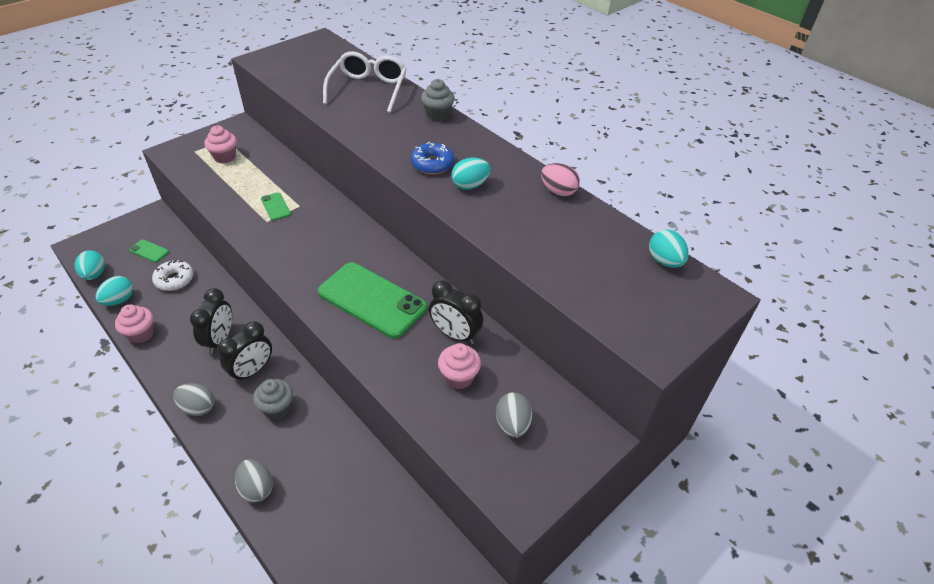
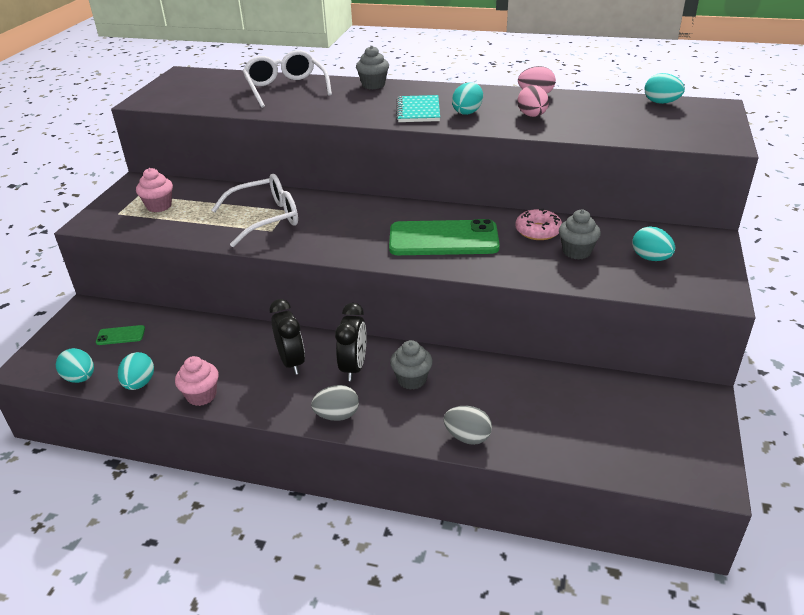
camera: 30 degrees left, 10 degrees down
(174, 280) = (181, 343): white donut -> none
(275, 206) = (265, 218): green phone -> white glasses
(432, 164) = (418, 111): blue donut -> turquoise notebook
(455, 335) = (538, 231): black clock -> pink donut
(458, 377) = (576, 252): pink cupcake -> grey cupcake
(512, 424) = (650, 258): grey egg -> turquoise egg
(518, 218) = (532, 116): none -> pink egg

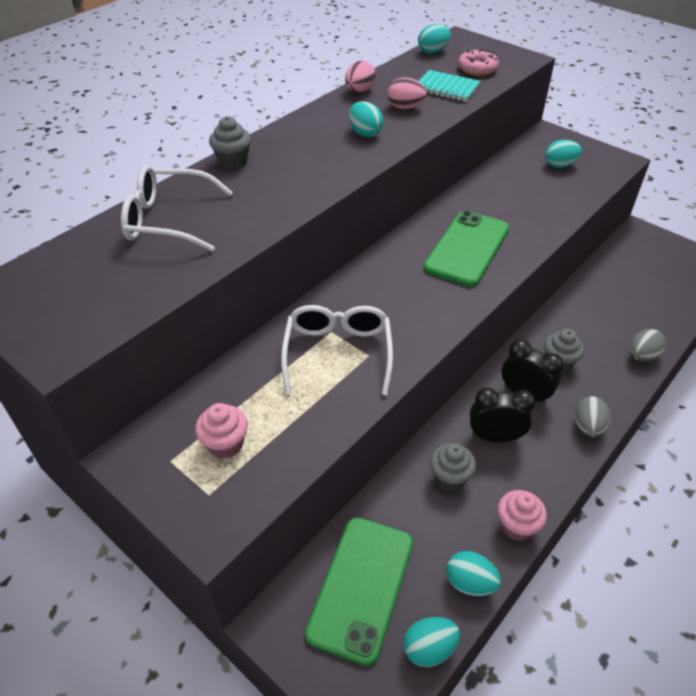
camera: 65 degrees left, 10 degrees up
(120, 335) = (361, 587): green phone -> green phone, size x2.34
(418, 111) = (334, 156): turquoise notebook -> turquoise notebook (446, 88)
(538, 231) = (487, 197): pink donut -> pink donut (477, 69)
(576, 252) = (531, 191): grey cupcake -> grey cupcake (449, 478)

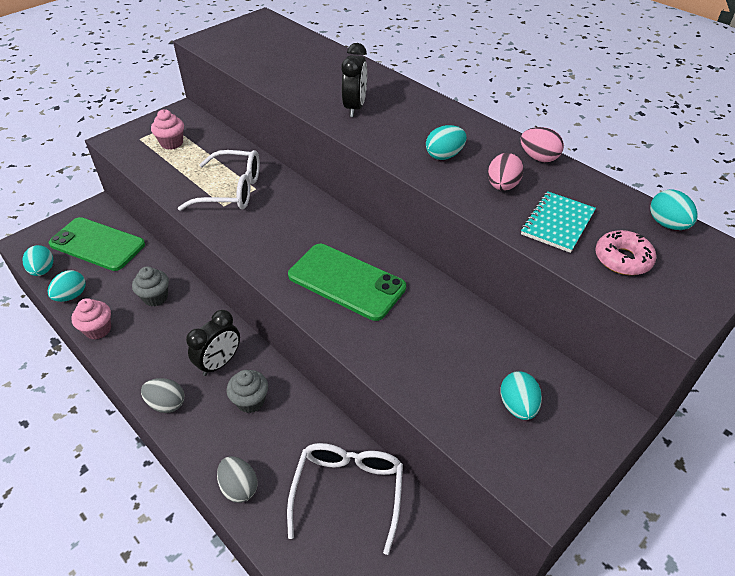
camera: 95 degrees right, 0 degrees up
(169, 220) = (320, 65): white glasses -> white glasses (348, 492)
(233, 161) = (397, 87): grey cupcake -> none
(495, 437) = (182, 332): black clock -> black clock (355, 108)

